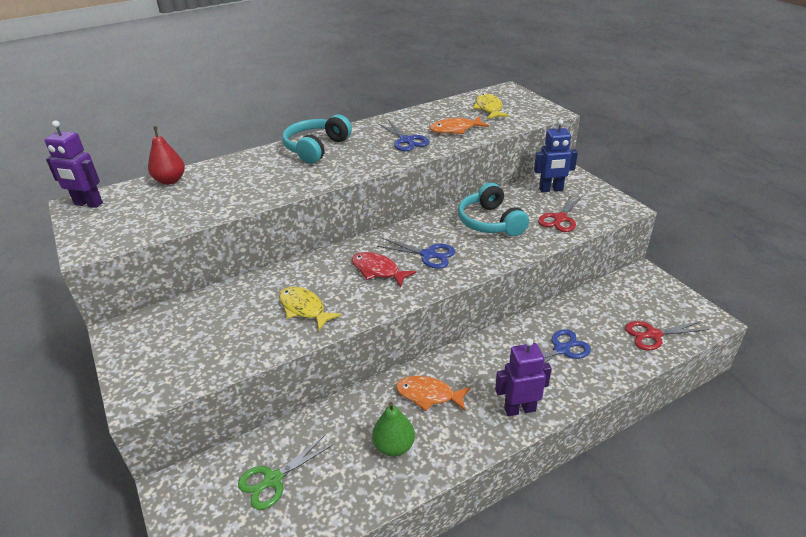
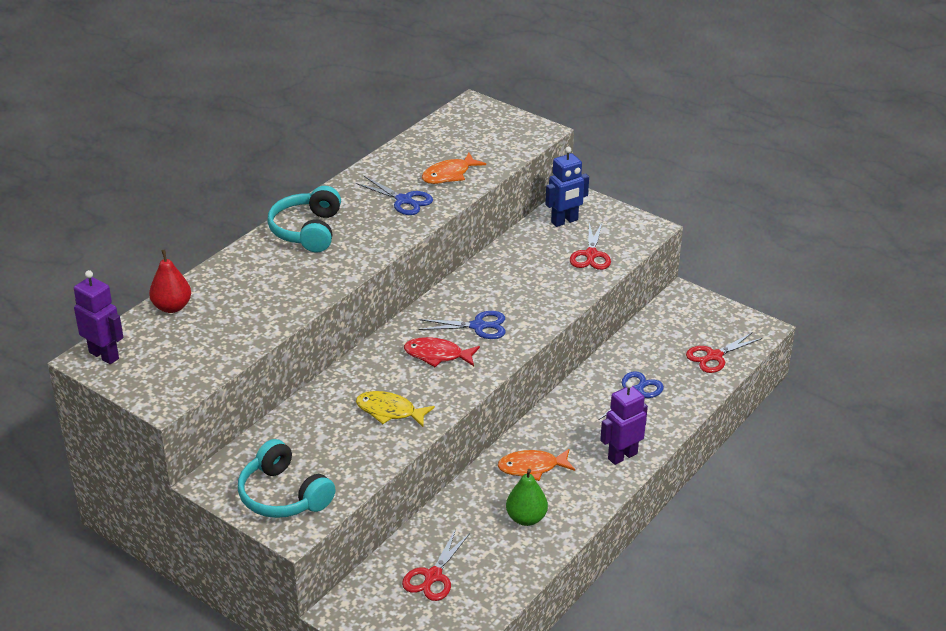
camera: 25 degrees left, 0 degrees up
(88, 204) = (104, 355): purple robot -> purple robot turned 135 degrees counterclockwise
(272, 480) = (433, 576): green scissors -> red scissors
(489, 109) = (469, 137): yellow fish -> none
(490, 222) = (521, 275): turquoise headphones -> turquoise headphones (283, 495)

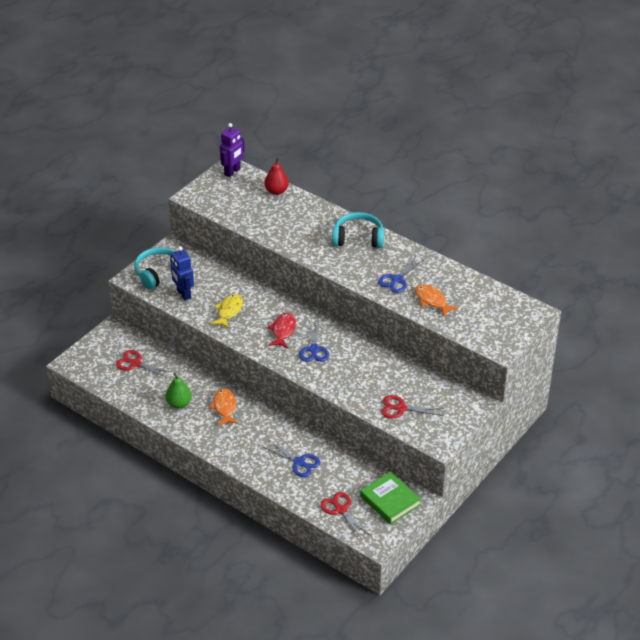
camera: 90 degrees right, 5 degrees up
(564, 221) = (444, 395): blue robot -> blue robot (183, 294)
(622, 456) = (233, 451): purple robot -> none
(691, 316) = (390, 500): none -> green book

